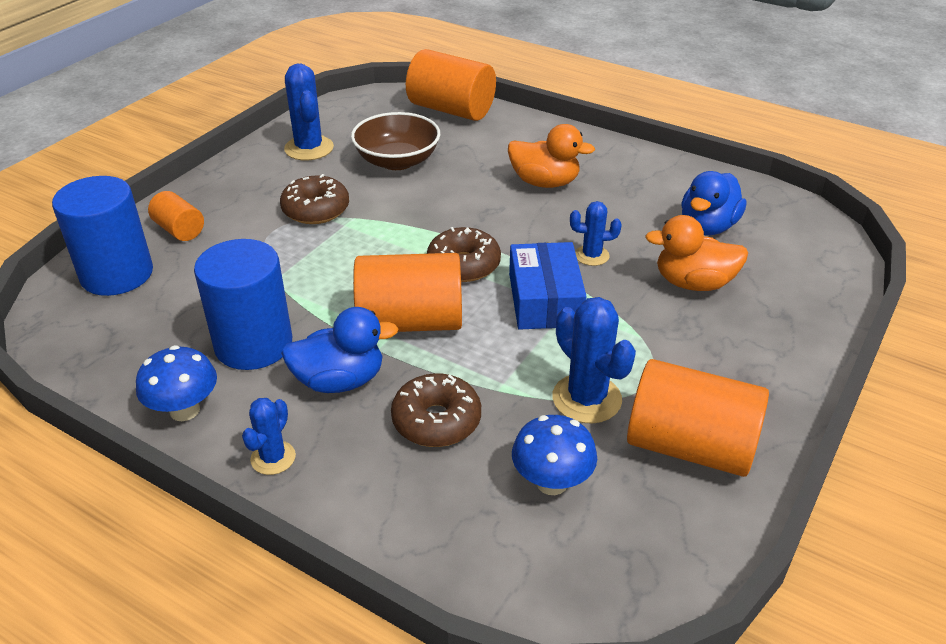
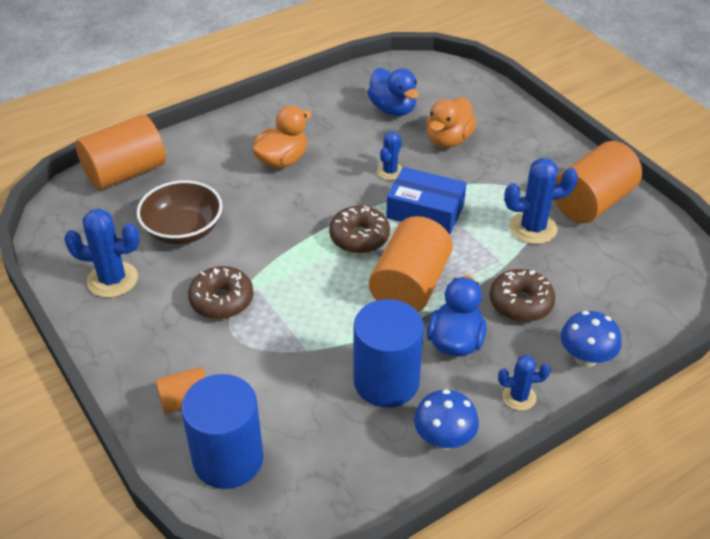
camera: 65 degrees left, 5 degrees up
(273, 458) = (519, 397): blue cactus -> blue cactus turned 45 degrees counterclockwise
(551, 482) = (597, 269): blue mushroom -> blue mushroom (585, 358)

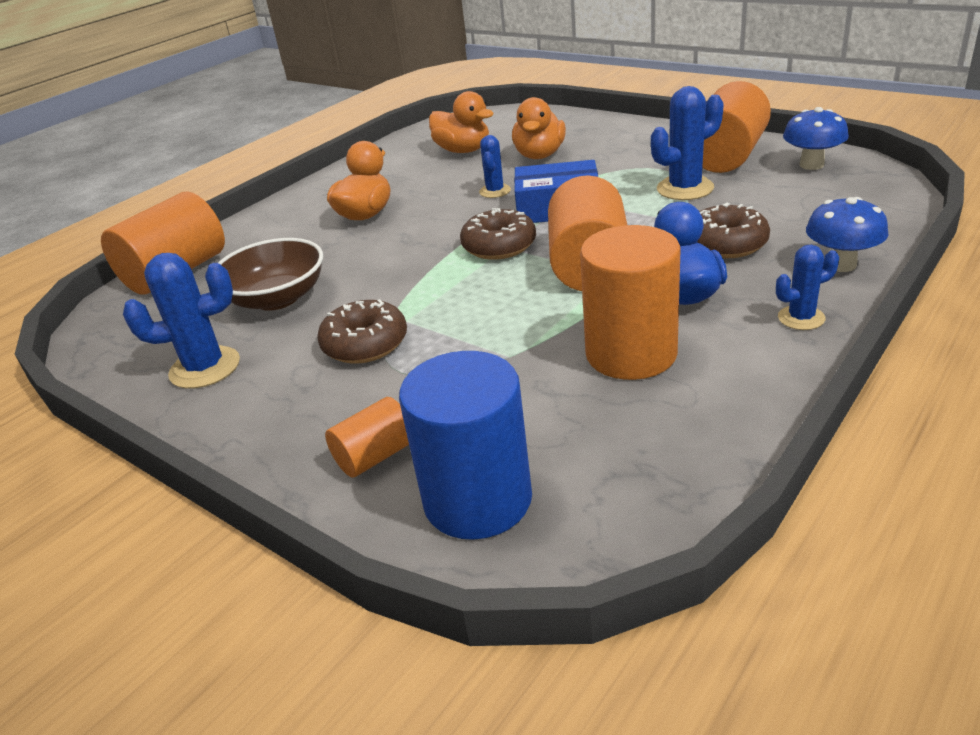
camera: 15 degrees left, 10 degrees down
(386, 381) = (631, 354): blue cylinder -> orange cylinder
(393, 109) = (463, 150): blue duck -> orange duck
(444, 439) = (749, 384): blue mushroom -> blue mushroom (811, 165)

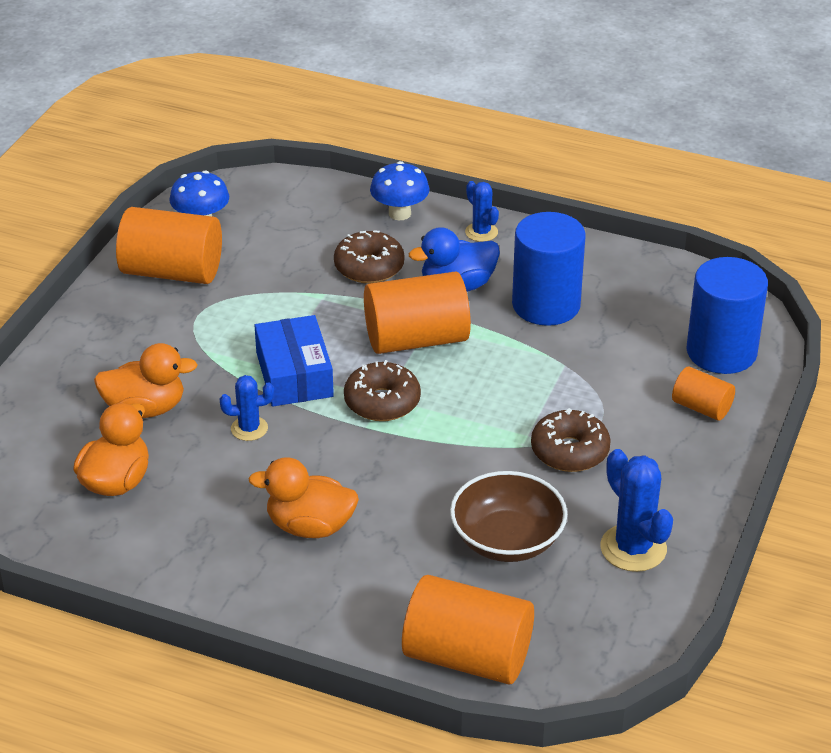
camera: 110 degrees left, 5 degrees up
(631, 354) = (546, 305): orange cylinder -> blue cylinder
(685, 188) = (251, 295): blue cactus -> none

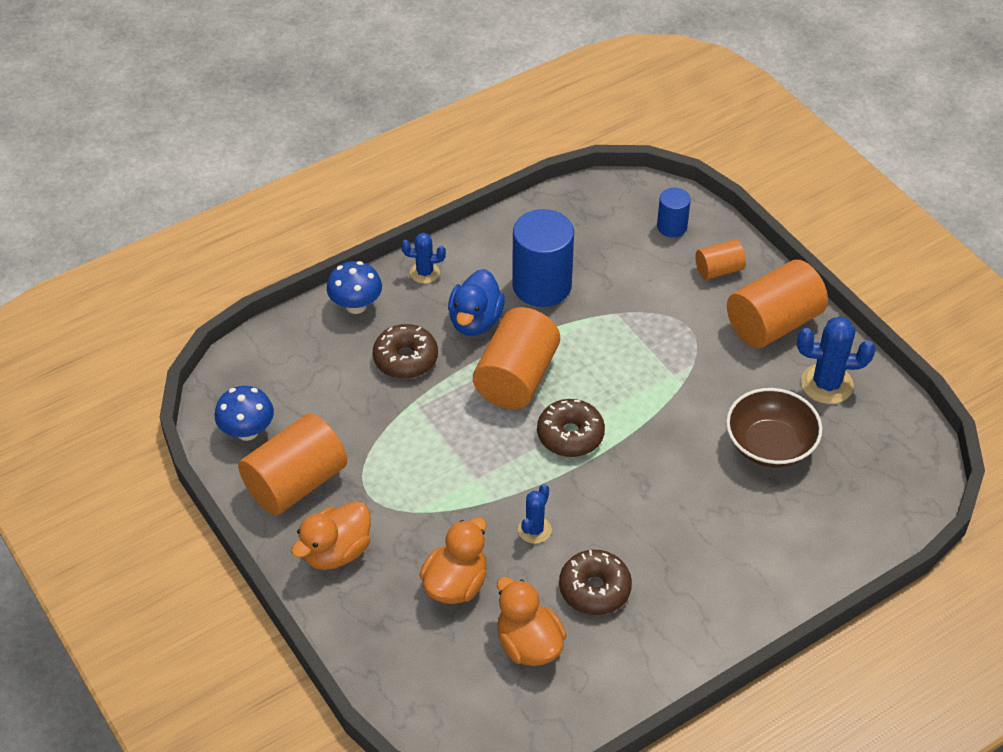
camera: 55 degrees left, 10 degrees up
(294, 374) = (494, 470): blue box -> none
(310, 526) = (672, 548): orange duck -> orange duck (336, 552)
(467, 656) = (865, 528): orange cylinder -> orange cylinder (773, 323)
(569, 451) = (707, 362): brown donut -> brown donut (594, 589)
(721, 352) = (672, 226): blue cylinder -> blue cylinder, size x0.53

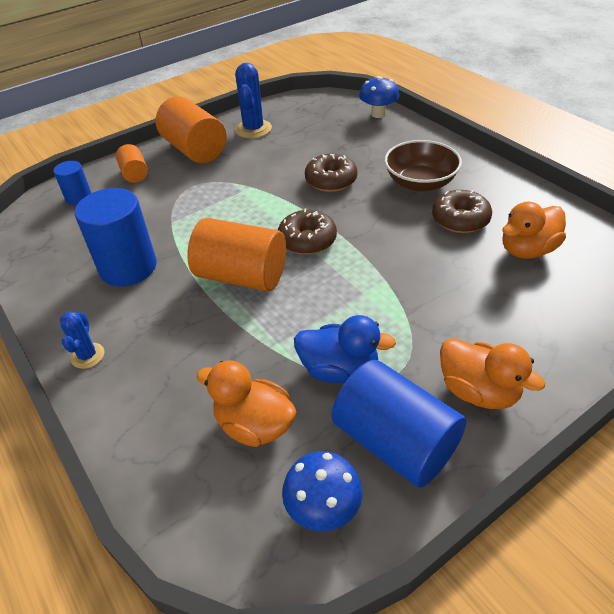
camera: 90 degrees left, 5 degrees down
(295, 483) = (395, 442): orange cylinder -> blue cylinder
(356, 306) = (124, 415): blue mushroom -> blue mushroom (378, 114)
(405, 359) = (212, 360): brown donut -> brown donut (331, 180)
(456, 584) = (485, 297): orange duck -> orange duck (254, 425)
(475, 321) = (166, 309): blue duck -> blue duck (339, 369)
(534, 530) = (412, 254): blue cactus -> none
(770, 445) = (309, 149): brown bowl -> brown bowl (420, 182)

